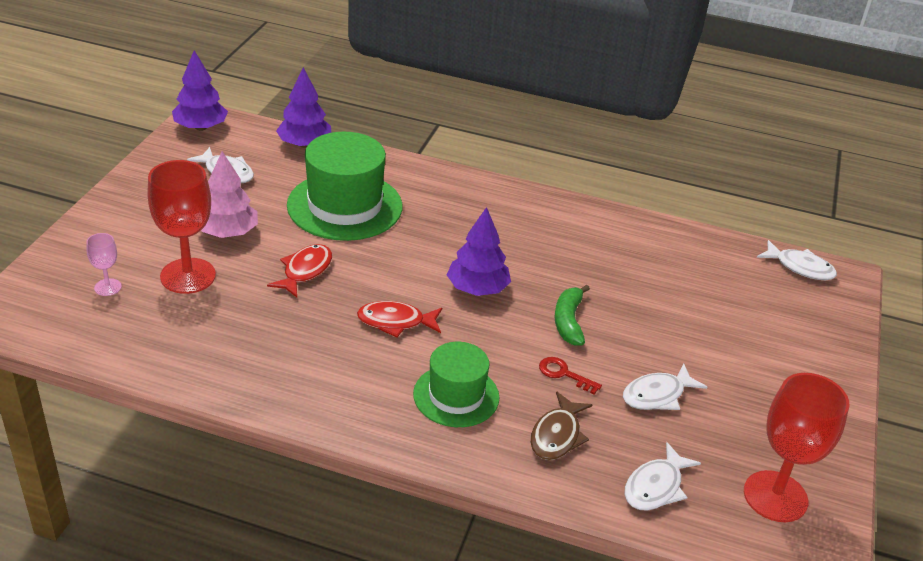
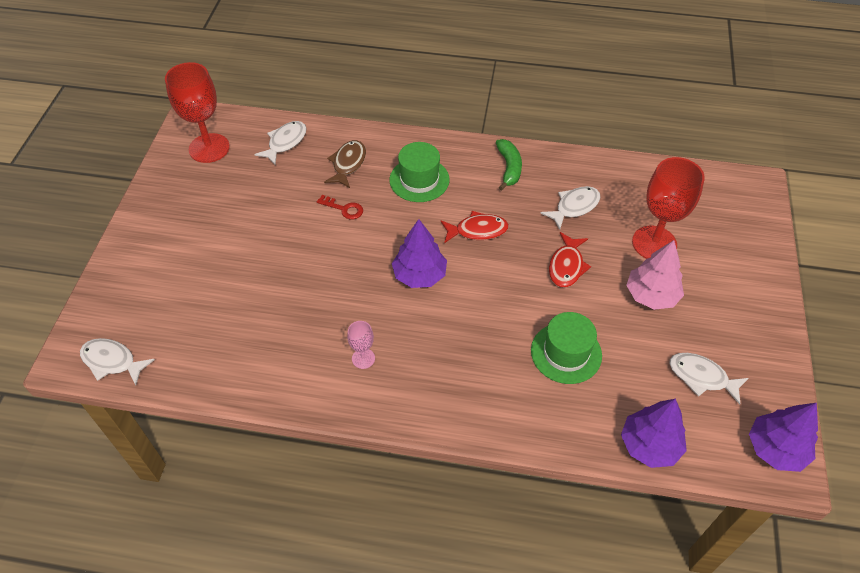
camera: 175 degrees right, 15 degrees up
(108, 287) = (704, 222): pink goblet -> pink goblet (363, 358)
(344, 206) = (566, 353): green hat -> green hat, size x0.62
(568, 322) = (341, 256): green banana -> green banana (509, 168)
(657, 395) = (275, 204): white fish -> white fish (574, 207)

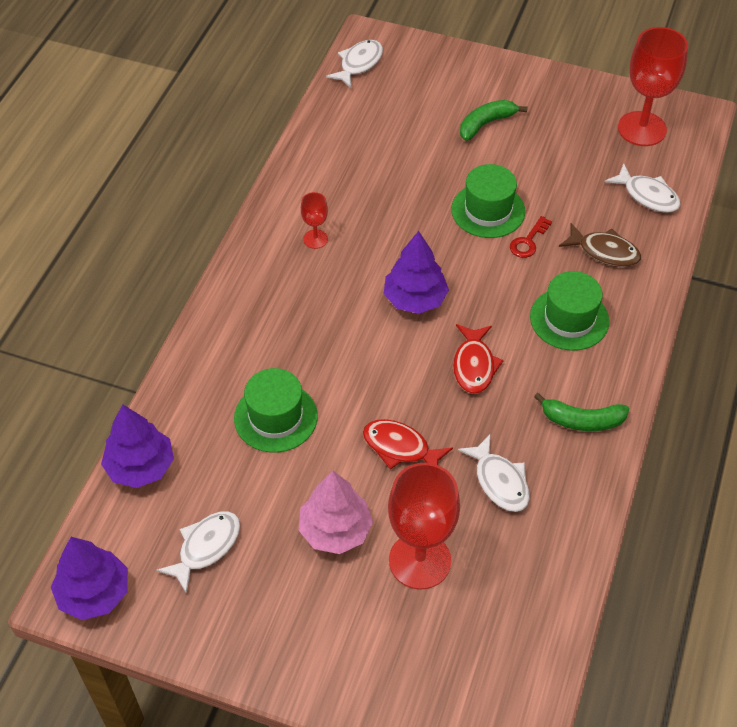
camera: 100 degrees right, 0 degrees up
(204, 248) = (486, 124): none -> green banana
(312, 237) = (488, 210): none -> green hat
(363, 358) = (315, 239): pink goblet -> red goblet

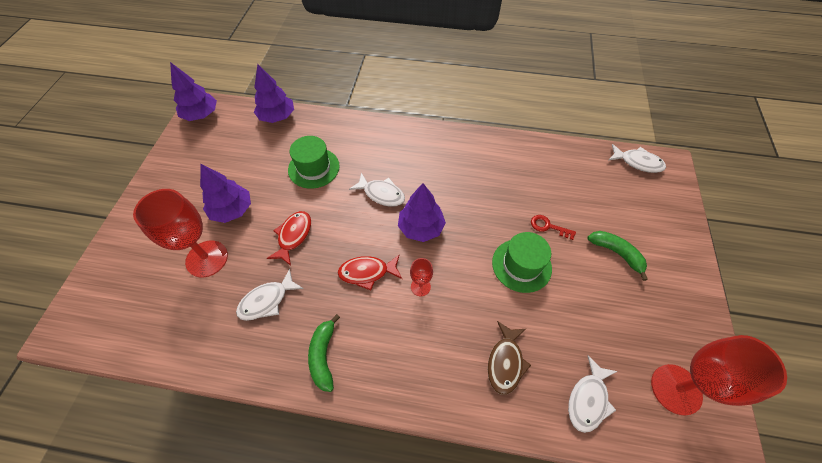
camera: 80 degrees right, 5 degrees up
(206, 547) = (224, 153): white fish -> white fish (381, 194)
(315, 239) = (459, 164): red goblet -> red goblet (420, 287)
(335, 530) = (232, 210): pink tree -> purple tree
(528, 241) = (498, 298): red key -> red key (548, 226)
(569, 319) = (424, 338): green hat -> none

